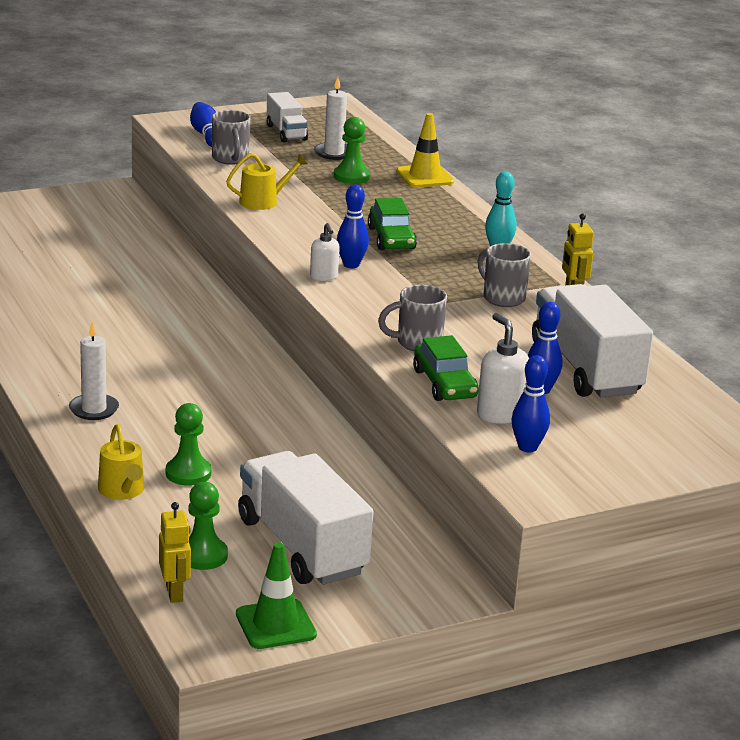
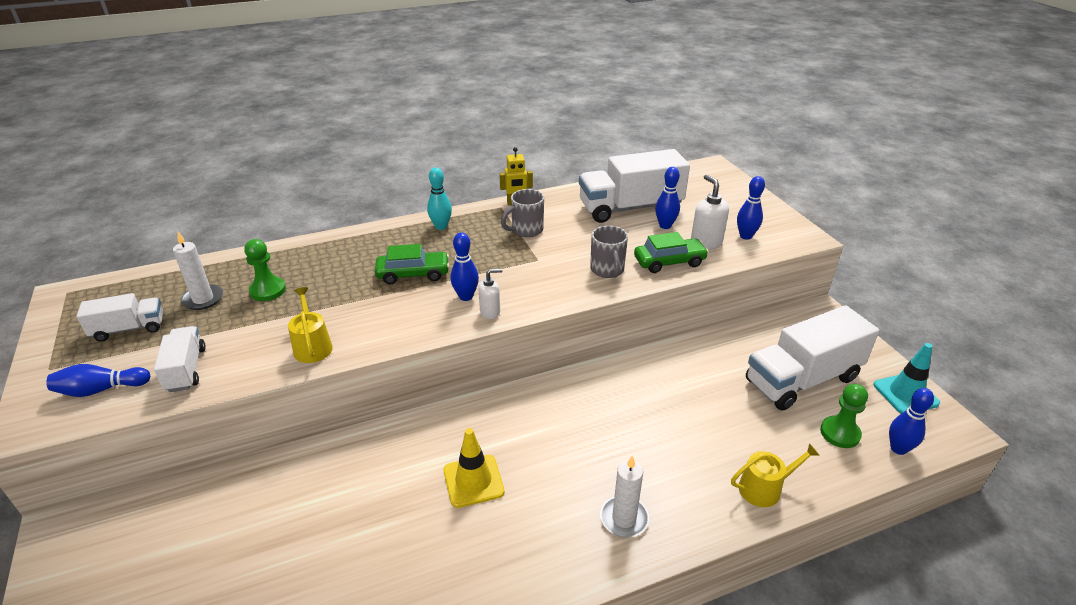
camera: 85 degrees left, 10 degrees up
(175, 593) = (898, 449): yellow robot -> blue bowling pin
(188, 473) = (721, 444): green pawn -> none
(230, 159) = (186, 369): grey mug -> white truck
(275, 624) = (905, 394): green traffic cone -> turquoise traffic cone
(425, 177) = (283, 251): yellow traffic cone -> yellow traffic cone (473, 481)
(500, 414) = (705, 243): white soap dispenser -> white soap dispenser turned 90 degrees clockwise

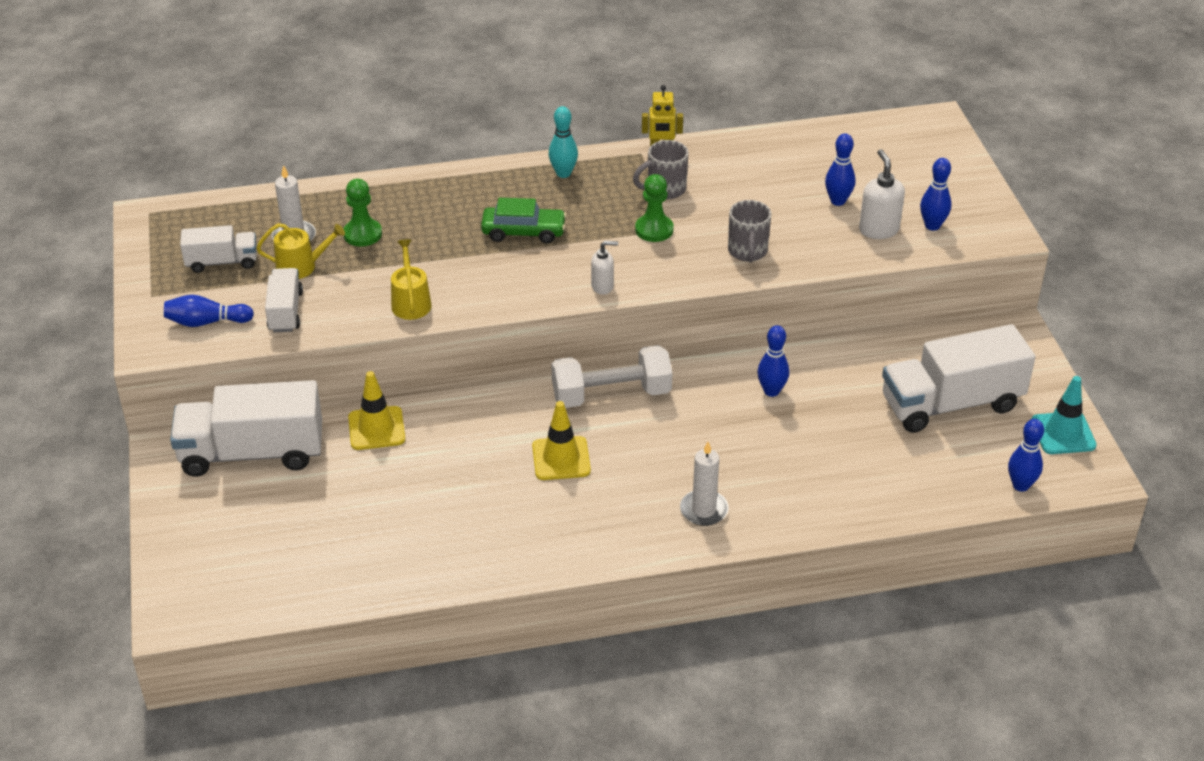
camera: 10 degrees right, 5 degrees up
(287, 473) = (376, 428): none -> yellow traffic cone
(466, 296) = (579, 266): blue bowling pin -> blue bowling pin (771, 391)
(509, 409) = (611, 395): none -> white dumbbell
(630, 208) = (803, 171): white truck -> white truck (252, 453)
(669, 262) = (824, 249): green car -> none
(764, 488) = (857, 503): yellow watering can -> yellow watering can (301, 266)
(840, 433) = (964, 463): green pawn -> green pawn (654, 230)

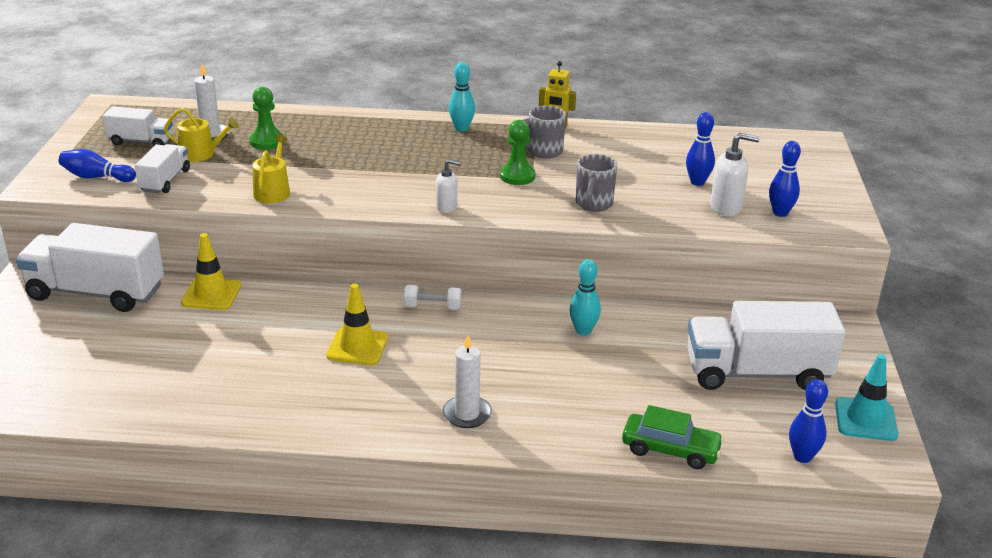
camera: 15 degrees right, 10 degrees down
(523, 232) = (402, 161): green car -> green car (670, 450)
(611, 395) = (432, 307): white dumbbell -> white dumbbell, size x0.51
(771, 391) = (583, 331): blue bowling pin -> turquoise bowling pin
(878, 230) = (726, 208): white soap dispenser -> white soap dispenser turned 90 degrees clockwise

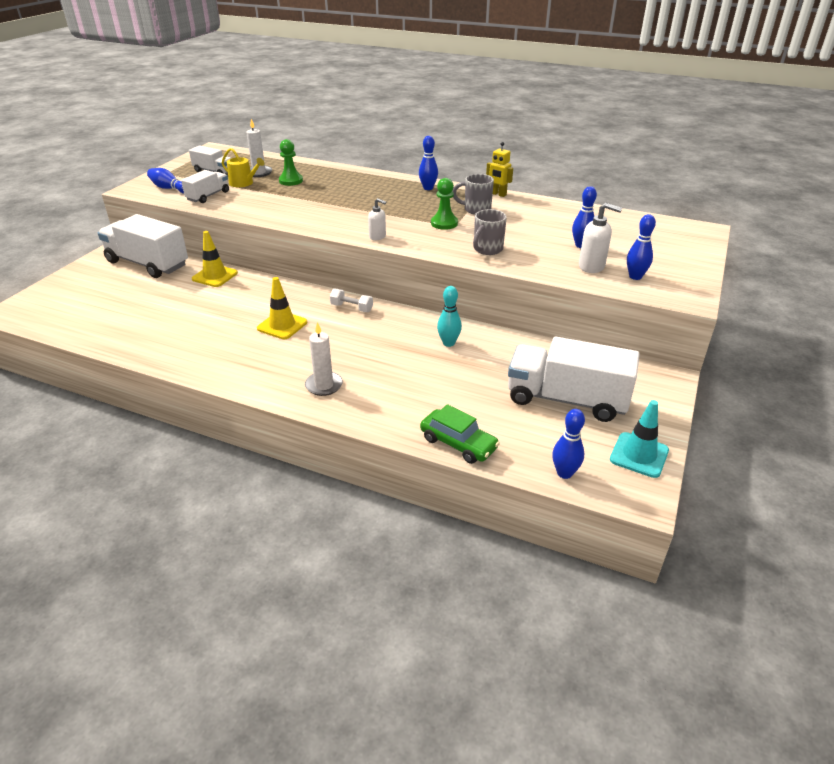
camera: 20 degrees right, 5 degrees up
(273, 191) = (269, 211): yellow watering can -> none
(461, 128) = (428, 188): turquoise bowling pin -> blue bowling pin

